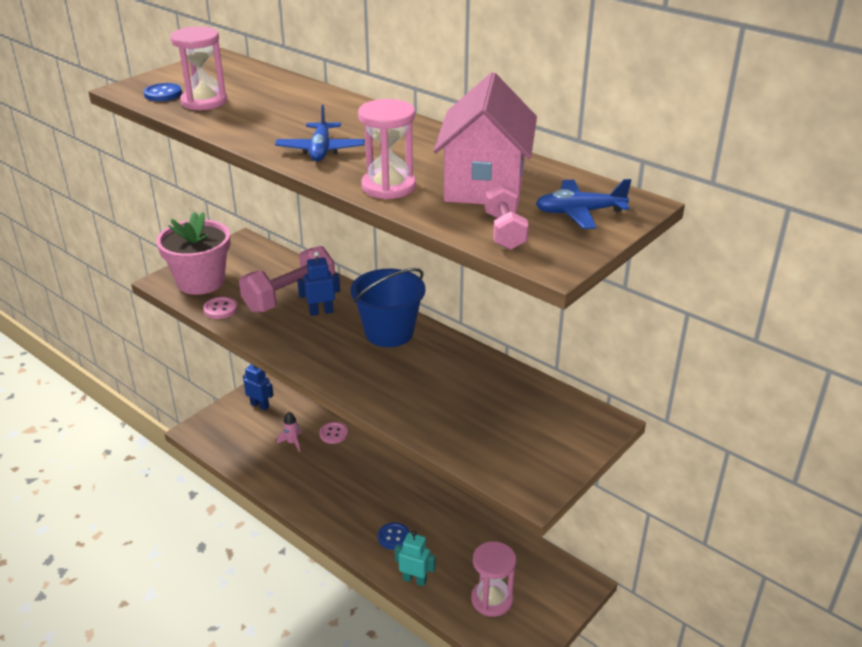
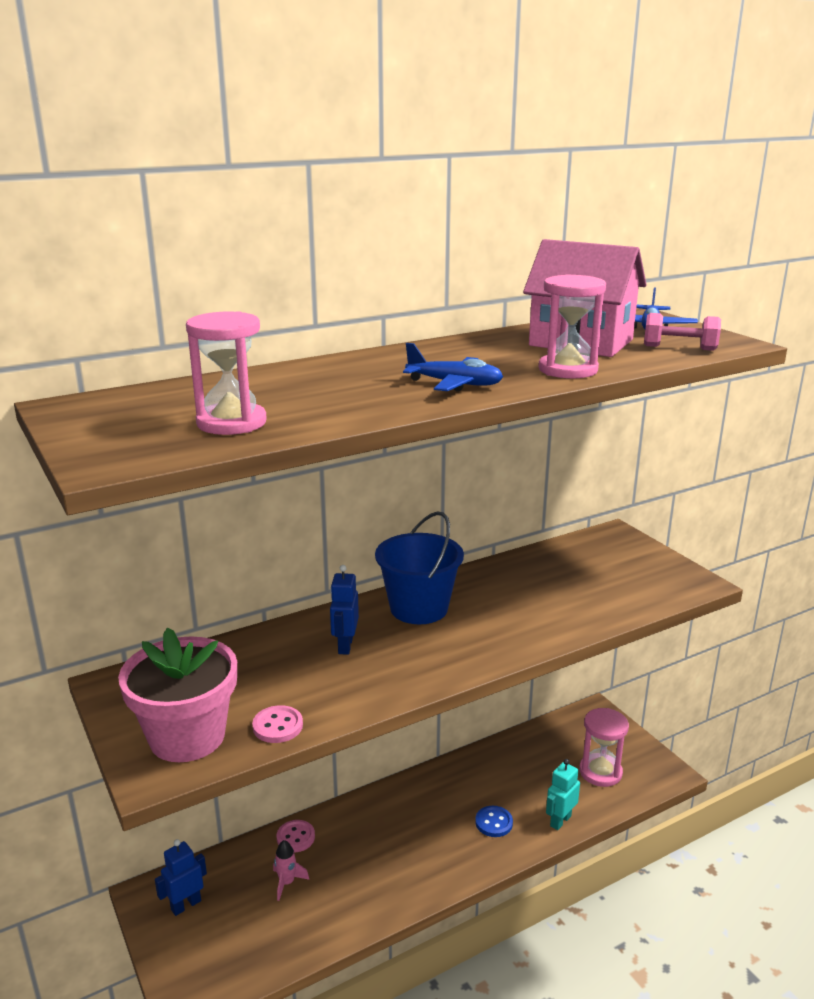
camera: 70 degrees left, 10 degrees down
(163, 94) = (165, 443): blue button -> none
(290, 297) = (293, 664): pink dumbbell -> none

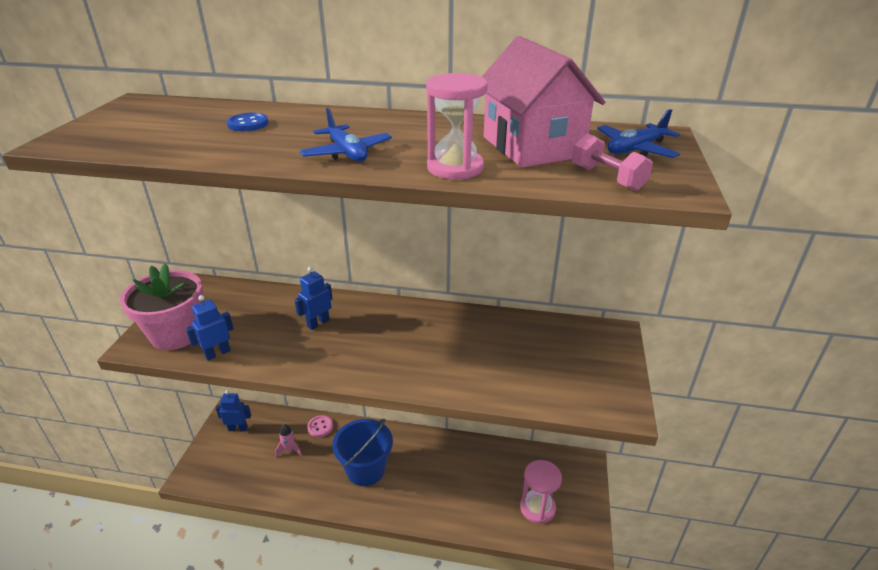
camera: 40 degrees right, 10 degrees up
(231, 423) = (165, 138): pink hourglass -> none
(278, 726) = (217, 353): pink button -> blue robot
(419, 608) = (393, 321): blue bucket -> blue bucket (365, 469)
(494, 823) = (429, 493): blue button -> blue button (248, 124)
(560, 821) = (471, 521): turquoise robot -> none

